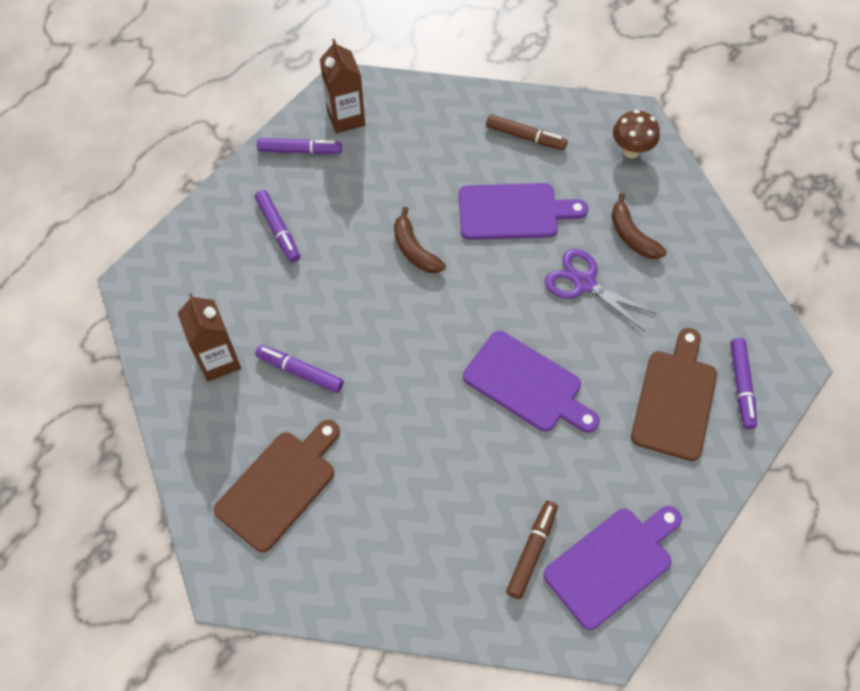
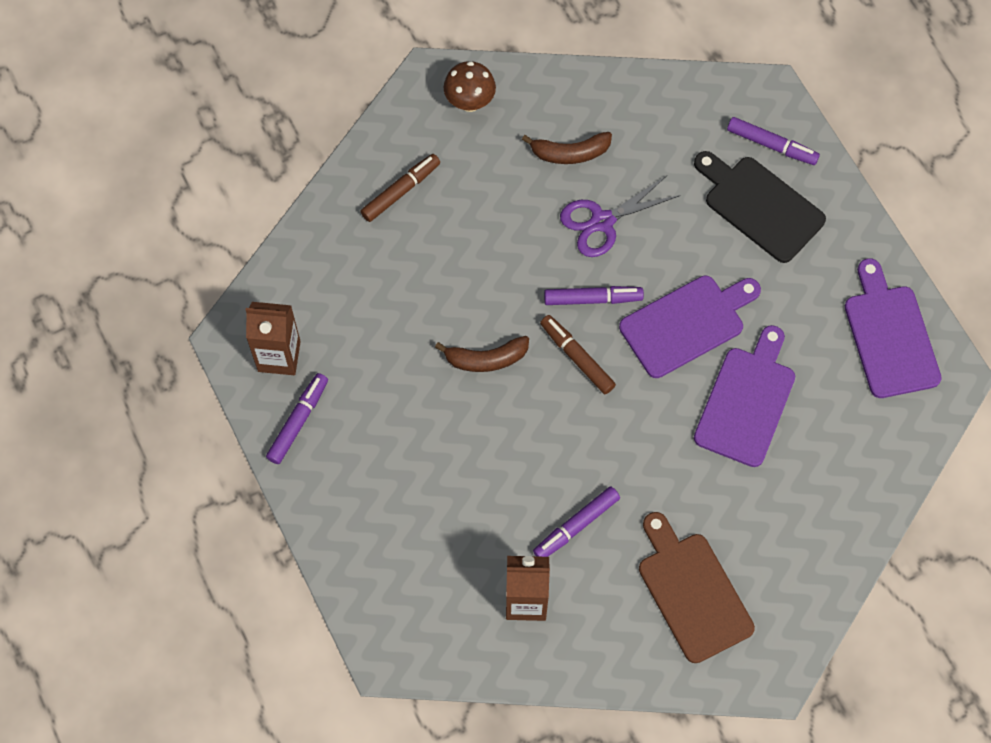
camera: 65 degrees left, 5 degrees up
(278, 230) = (393, 483): purple marker -> purple marker (593, 299)
(513, 212) = (488, 245): purple cutting board -> purple cutting board (747, 401)
(532, 551) = (851, 396): brown marker -> brown marker (577, 357)
(675, 399) = (759, 206): brown cutting board -> black cutting board

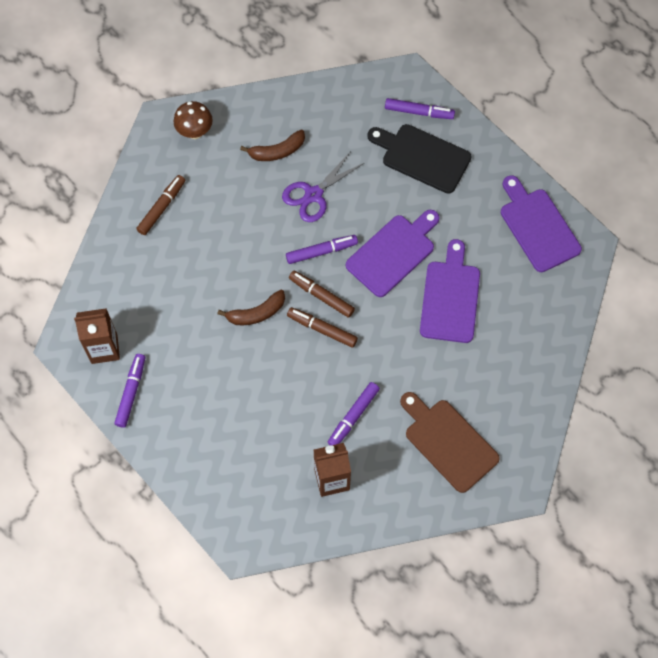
camera: 15 degrees left, 0 degrees up
(566, 401) = (322, 329): none -> brown marker

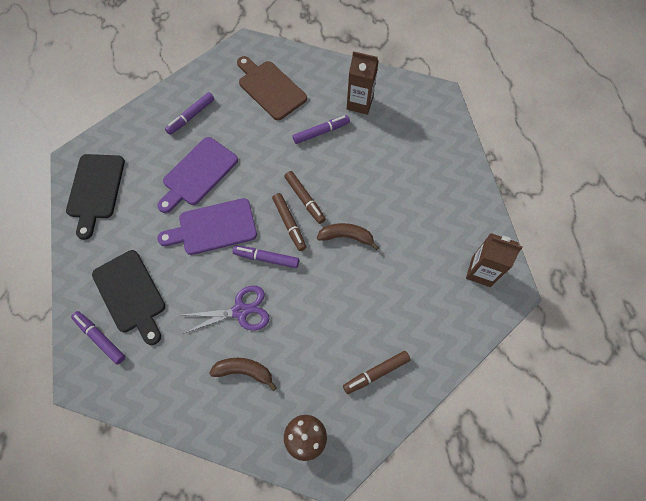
camera: 150 degrees left, 0 degrees up
(131, 392) = (473, 227): purple marker -> purple marker (191, 116)
(448, 442) = (270, 88): brown cutting board -> brown cutting board turned 150 degrees clockwise
(537, 226) = (95, 190): purple cutting board -> black cutting board

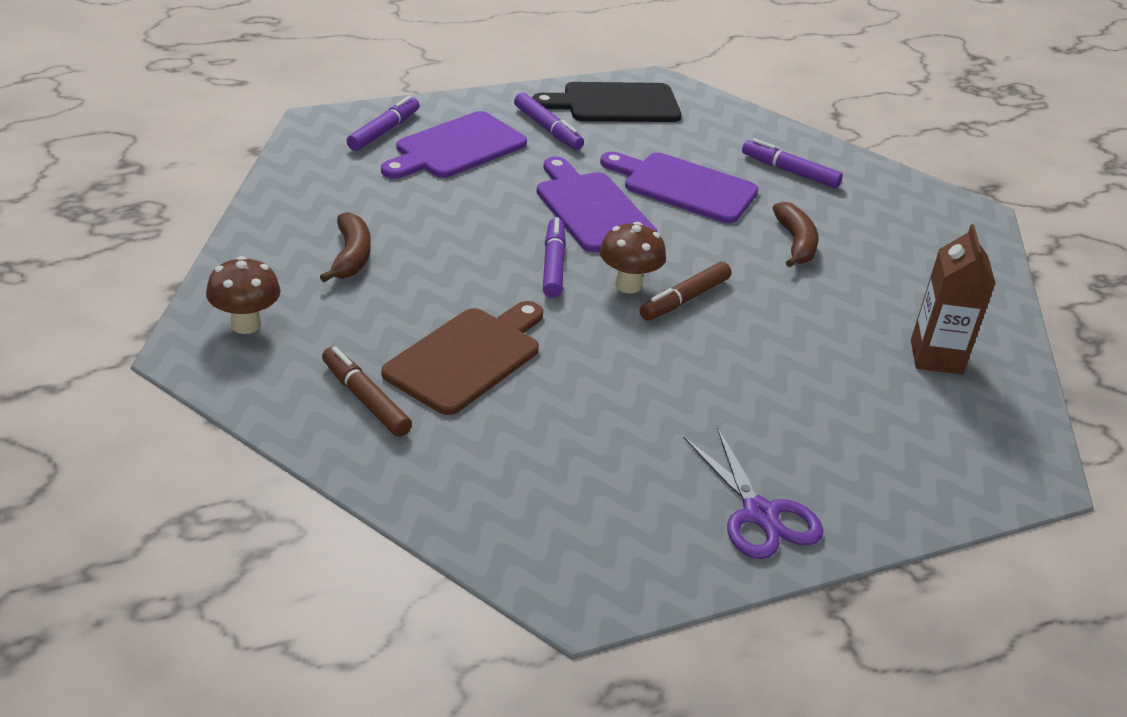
camera: 75 degrees right, 30 degrees down
(131, 294) = (456, 148): black cutting board -> purple cutting board
(241, 311) = (452, 246): purple scissors -> purple scissors (760, 515)
(270, 88) = (899, 247): brown cutting board -> brown cutting board (467, 357)
(289, 224) = (628, 285): brown marker -> brown mushroom
(321, 132) = (839, 311): purple marker -> purple marker (547, 129)
(346, 237) = (627, 352): brown banana -> brown banana (795, 243)
(481, 271) = (612, 546): brown carton -> none

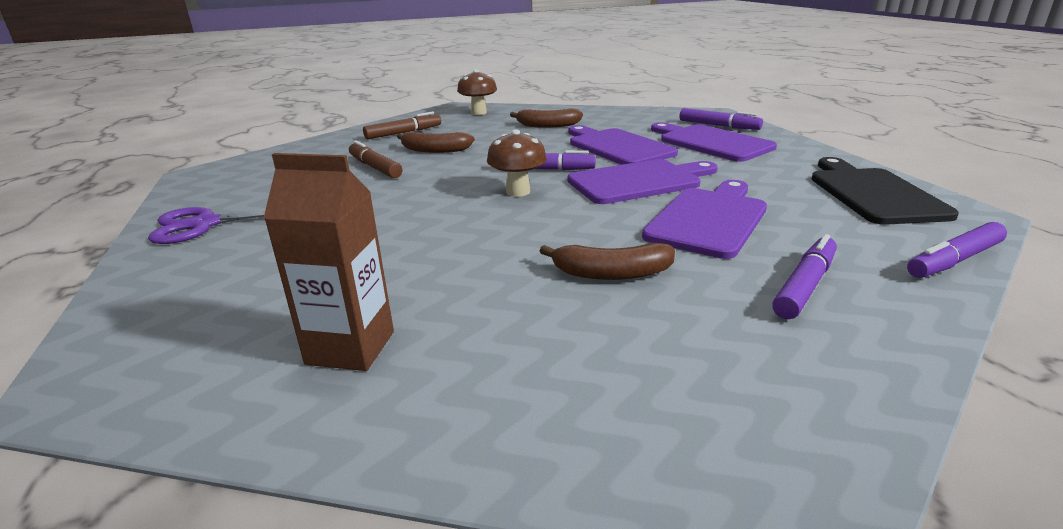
camera: 100 degrees right, 10 degrees down
(467, 209) = (617, 147): none -> purple cutting board
(467, 357) = (434, 150): brown cutting board -> brown banana
(547, 129) = (778, 168): purple marker -> purple marker (954, 260)
(684, 299) = (495, 211): brown marker -> brown marker (375, 167)

